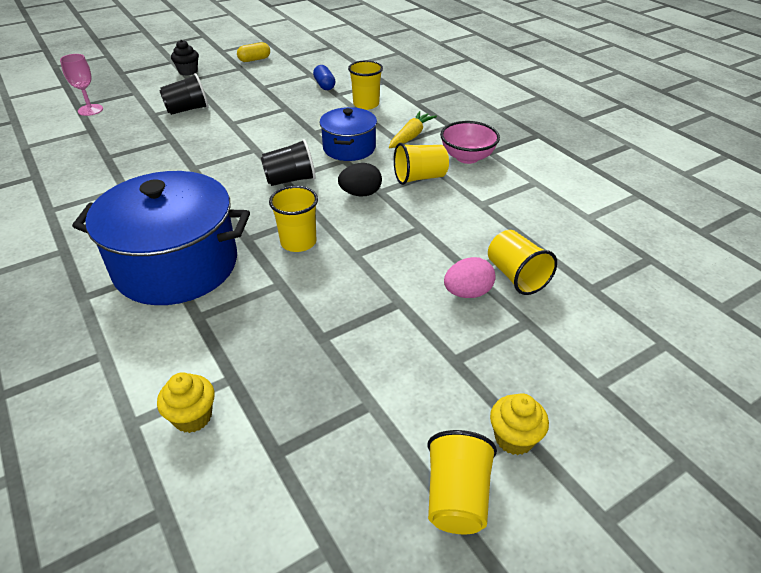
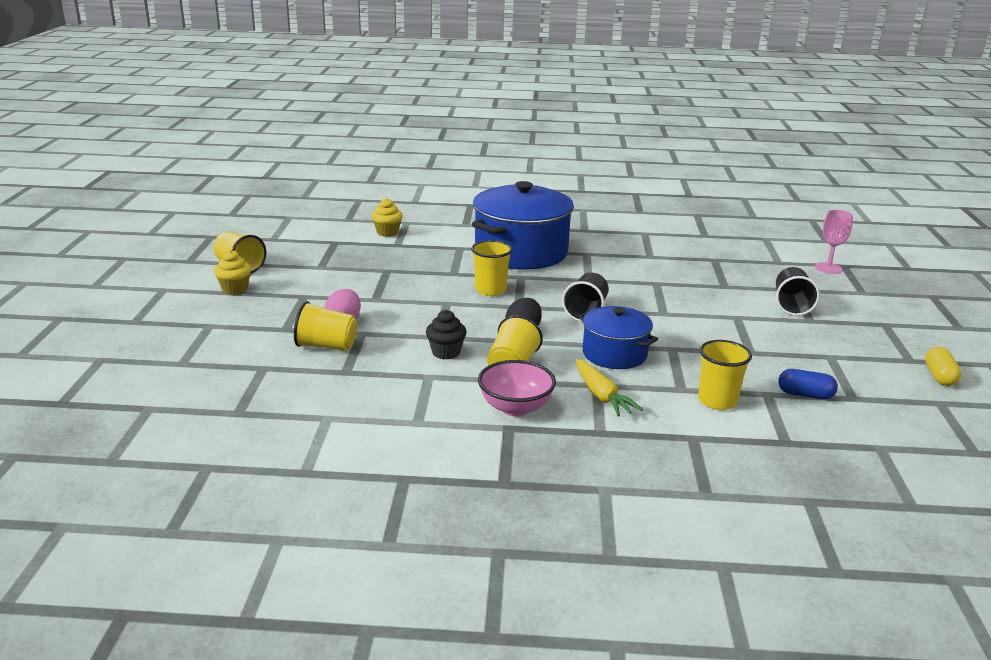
camera: 125 degrees right, 15 degrees down
(188, 71) = (914, 328): black cupcake -> black cupcake (446, 352)

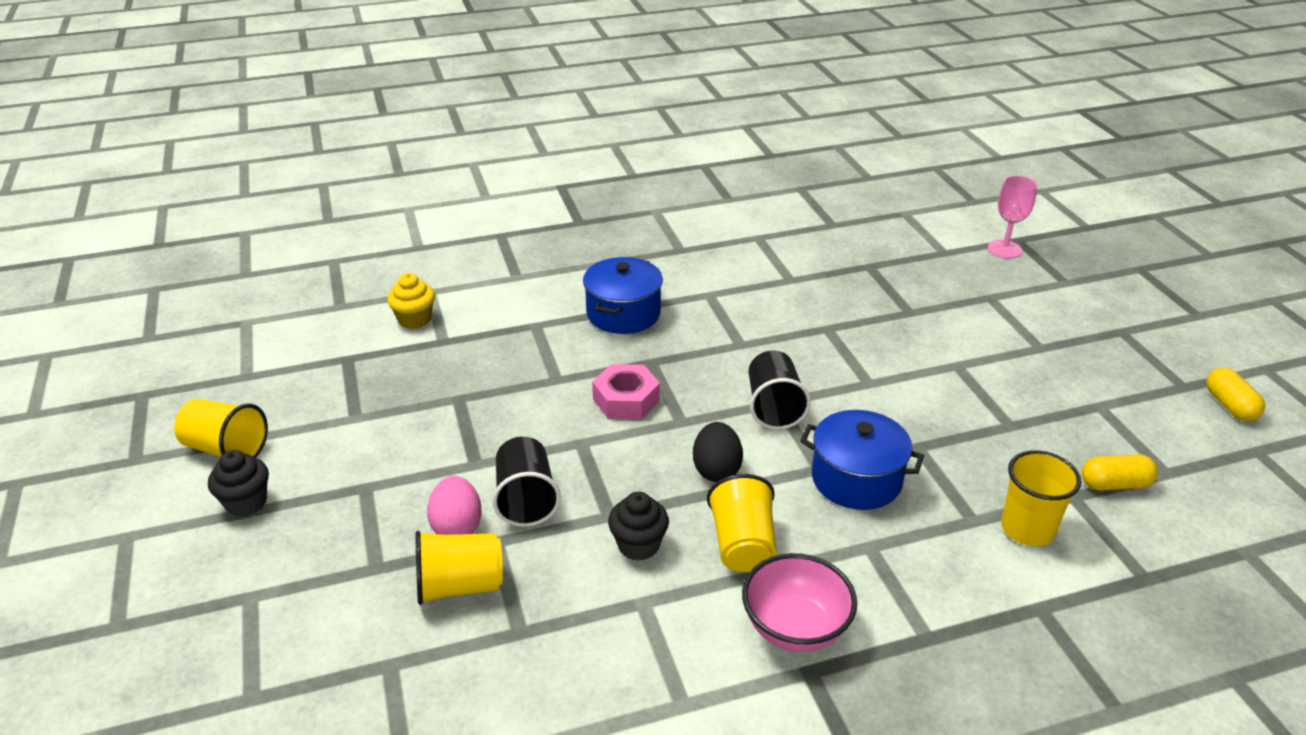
camera: 20 degrees left, 10 degrees up
(235, 289) = (246, 502): yellow cupcake -> black cupcake
(490, 290) = (626, 399): yellow cup -> pink nut
(521, 252) = (623, 313): blue pot -> blue pot, size x0.56
(601, 396) = (888, 566): yellow carrot -> none
(791, 305) = (1004, 326): black cup -> black cup (526, 499)
(805, 395) = (1114, 484): blue capsule -> yellow capsule

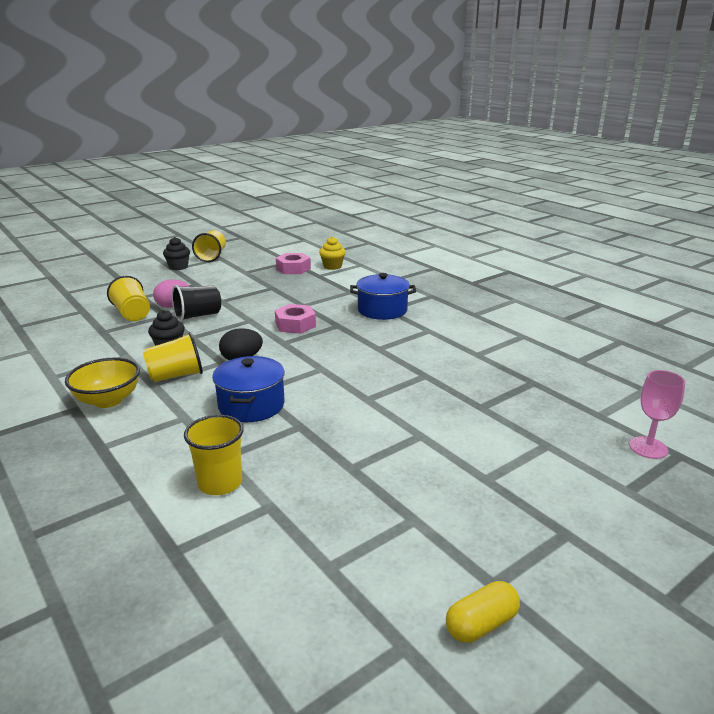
camera: 70 degrees right, 10 degrees down
(388, 361) = (293, 268): none -> pink nut
(773, 407) = (314, 368): black cup -> none
(795, 627) = (108, 400): pink bowl -> yellow bowl
(1114, 484) = (295, 531): yellow capsule -> none

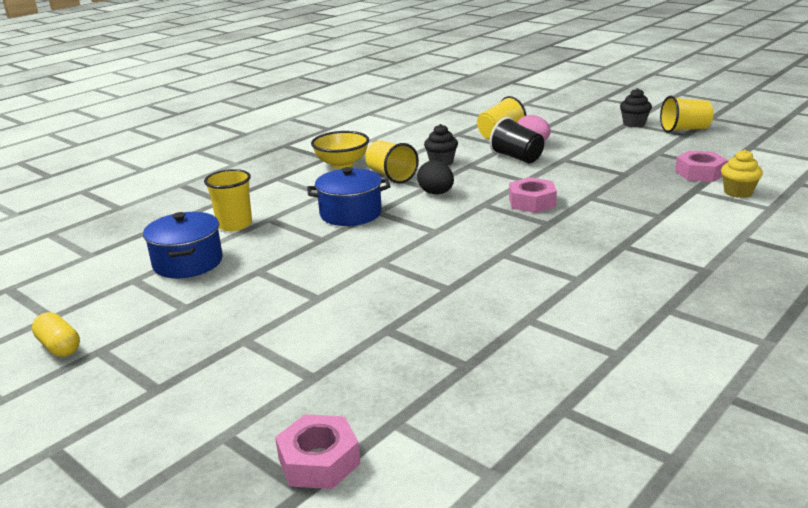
camera: 80 degrees right, 0 degrees up
(382, 310) = (617, 242): blue pot -> blue pot (188, 262)
(648, 448) = (319, 461): pink goblet -> pink nut

